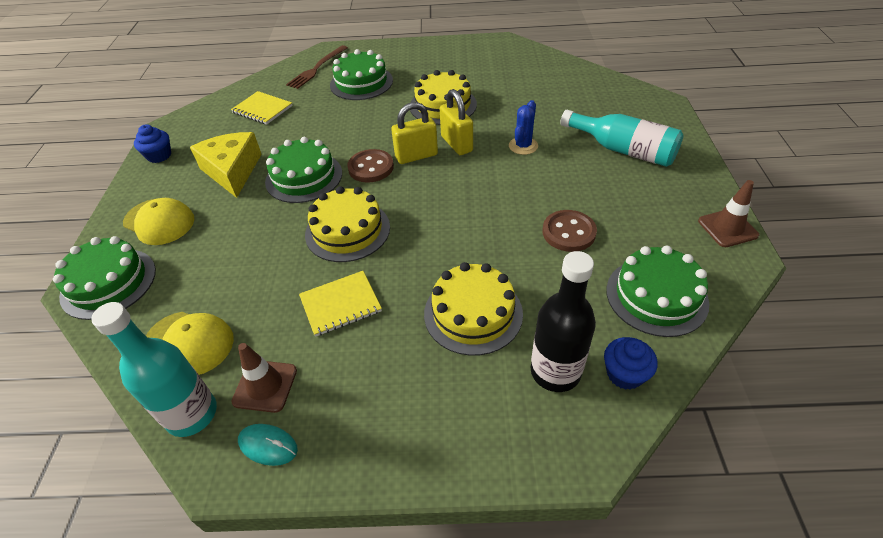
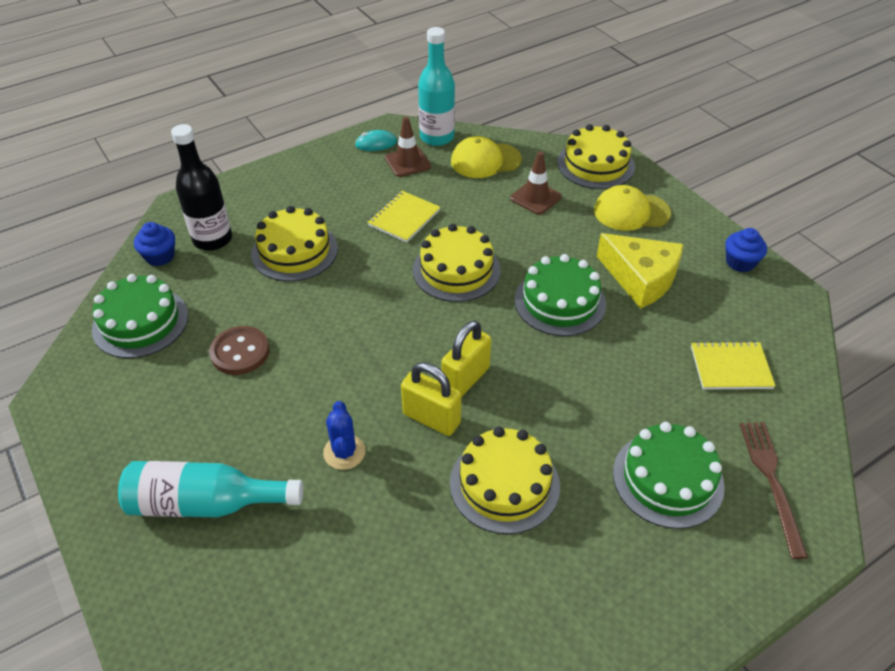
camera: 145 degrees right, 0 degrees up
(108, 283) = (595, 164): green cake -> yellow cake
(371, 167) = (502, 342): brown button -> none
(727, 228) = (66, 426): brown traffic cone -> brown traffic cone (535, 197)

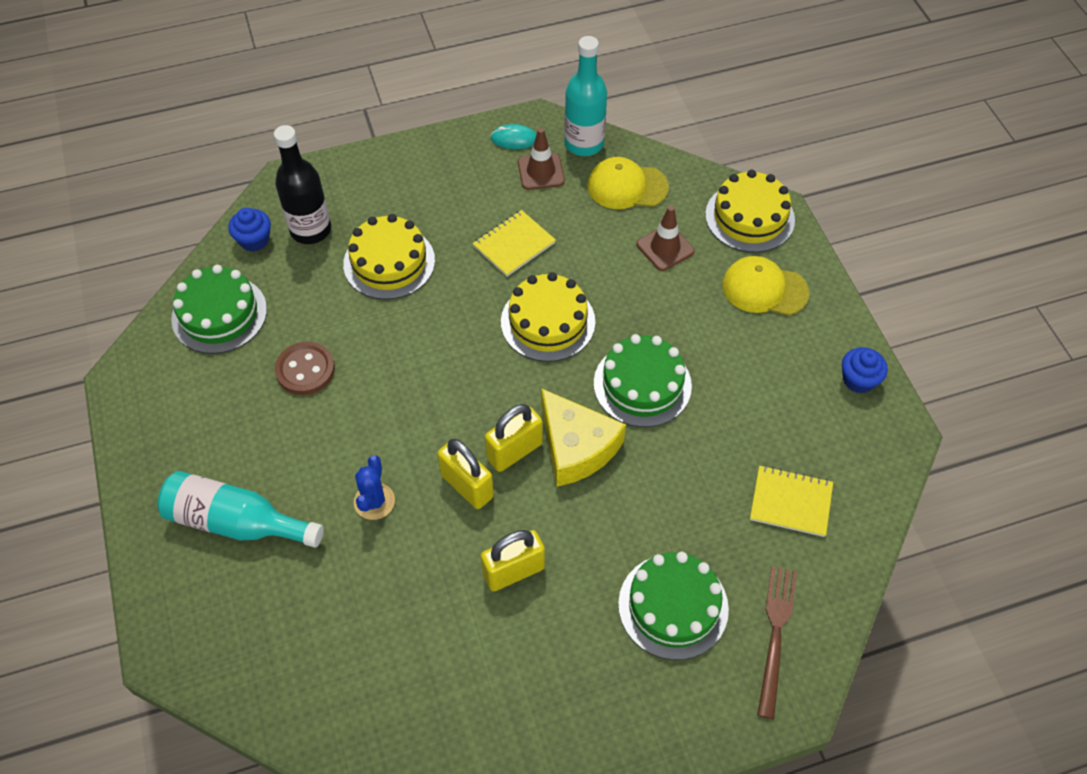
camera: 15 degrees right, 10 degrees up
(504, 484) = (513, 571): yellow cake -> yellow padlock
(640, 278) = (740, 375): yellow cheese -> yellow cheese (576, 447)

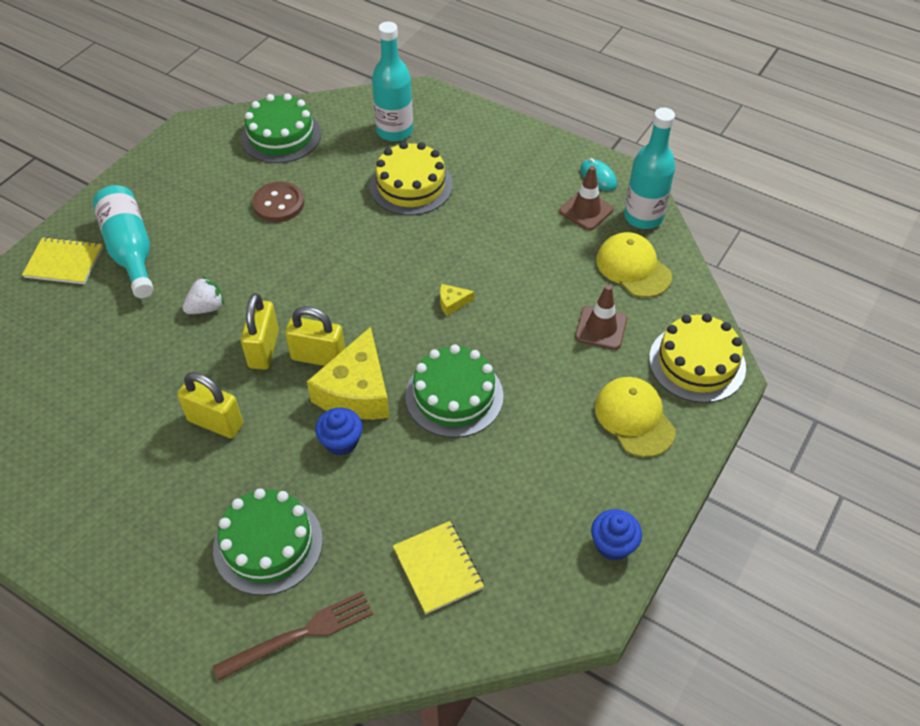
camera: 50 degrees right, 5 degrees down
(254, 240) = (356, 111): blue cupcake -> blue cupcake (341, 441)
(311, 230) = (394, 131): black bottle -> turquoise bottle
(374, 501) = (206, 307): blue cactus -> white strawberry
(514, 244) = (501, 239): yellow notebook -> yellow notebook (64, 262)
(548, 322) = (452, 303): yellow cake -> yellow cheese

